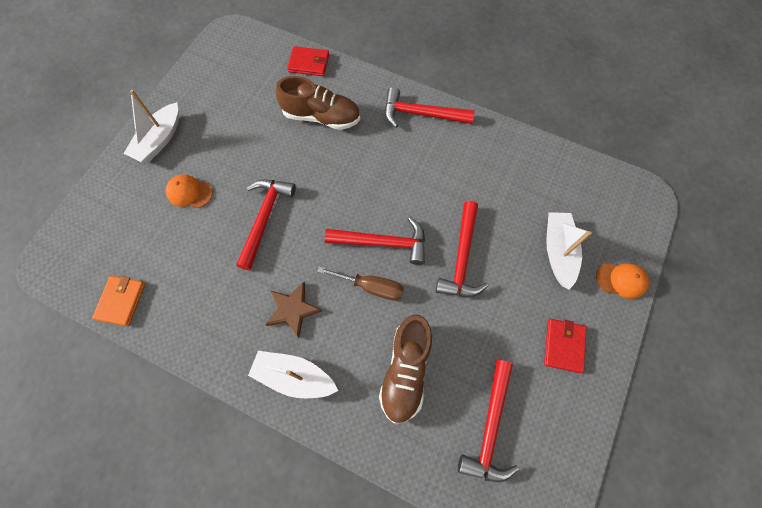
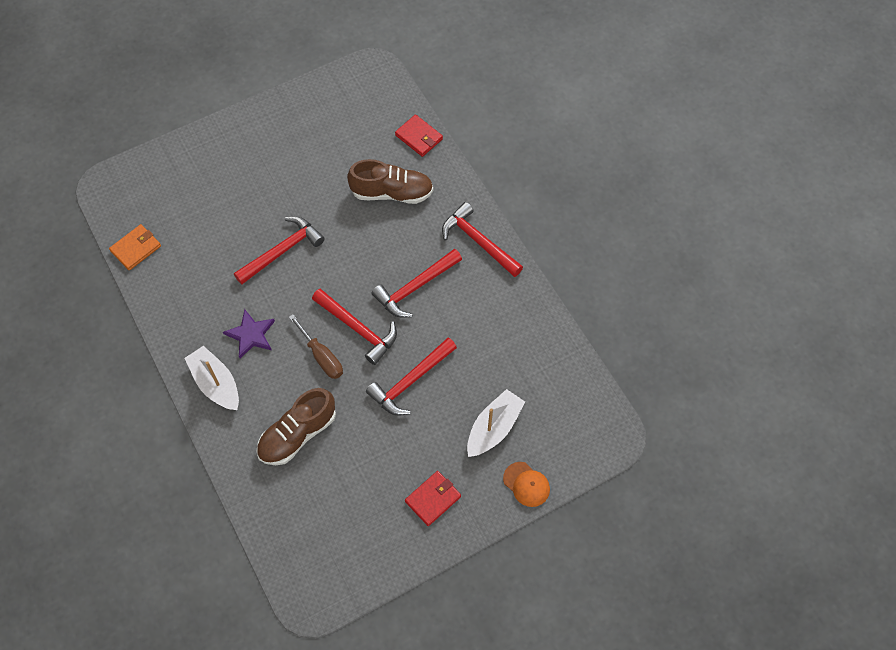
camera: 35 degrees right, 5 degrees down
(159, 140) = (248, 135): white boat -> none
(189, 192) = (241, 193): orange cap -> none
(293, 309) = (251, 335): brown star -> purple star
(321, 117) = (392, 192): brown shoe -> brown shoe turned 45 degrees counterclockwise
(490, 427) = (326, 514): red hammer -> red hammer (415, 287)

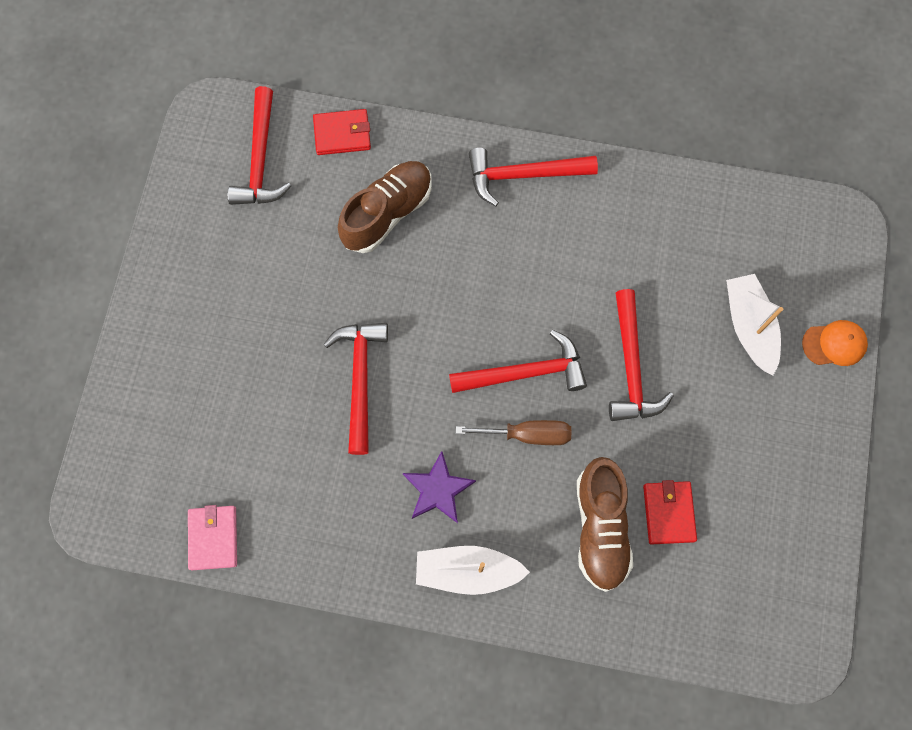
camera: 50 degrees left, 10 degrees up
(136, 248) = (213, 538): orange wallet -> pink wallet
(415, 287) = (524, 278): red hammer -> red hammer (260, 159)
(433, 499) = (781, 446): red wallet -> red wallet (668, 513)

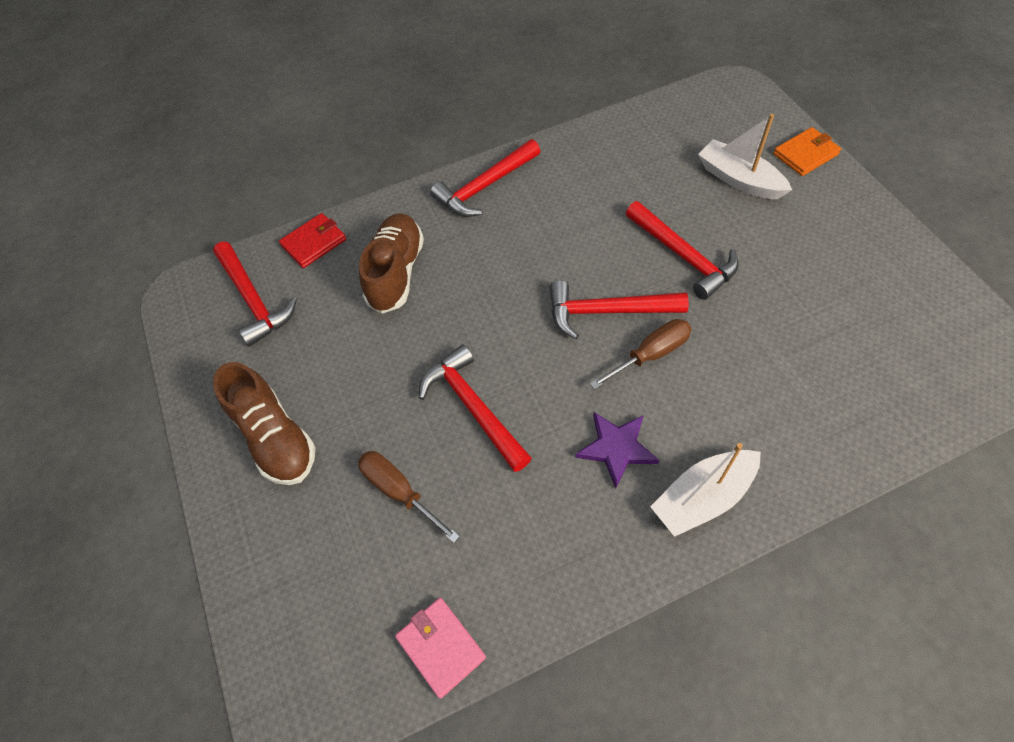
camera: 30 degrees left, 15 degrees down
(261, 407) = (399, 491): none -> brown screwdriver
(525, 372) = (607, 312): red hammer -> red hammer turned 135 degrees counterclockwise
(600, 528) = (774, 383): brown shoe -> brown shoe (275, 437)
(668, 513) = (813, 335): red wallet -> none
(834, 344) = (805, 154): orange cap -> orange wallet

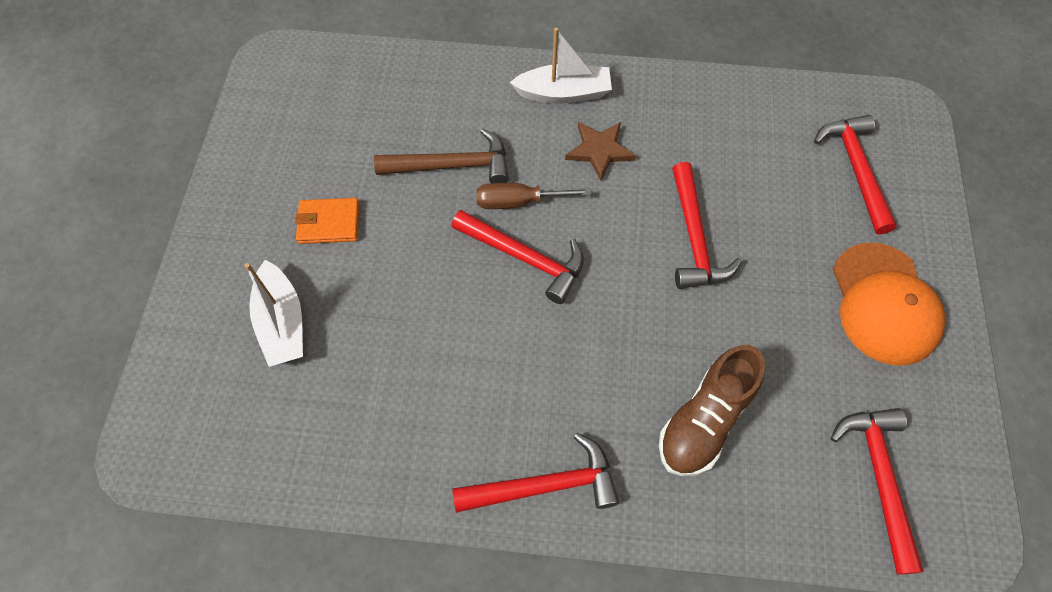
camera: 155 degrees left, 5 degrees up
(275, 437) = (884, 304): brown shoe -> orange cap
(314, 243) = (786, 524): red wallet -> none
(399, 491) = (786, 205): brown screwdriver -> none
(441, 647) = (794, 100): pink wallet -> none
(616, 448) = (599, 150): purple star -> brown star
(683, 256) = (413, 272): red hammer -> red hammer (855, 169)
(737, 354) = (452, 165): none -> brown hammer
(805, 154) = (191, 312): orange wallet -> orange wallet (329, 223)

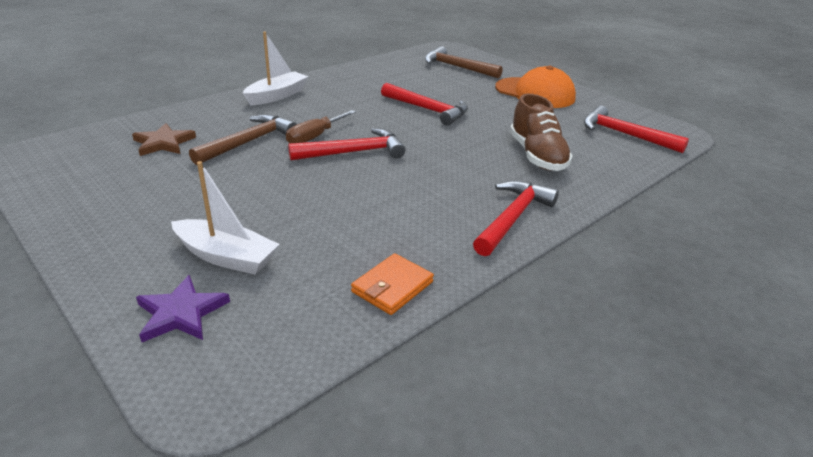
camera: 50 degrees left, 30 degrees down
(203, 360) = (181, 313): none -> purple star
(329, 223) = (192, 199): orange wallet -> orange wallet (392, 287)
(599, 150) = (331, 105): brown star -> brown star (163, 143)
(855, 169) = (457, 67): red hammer -> brown hammer

